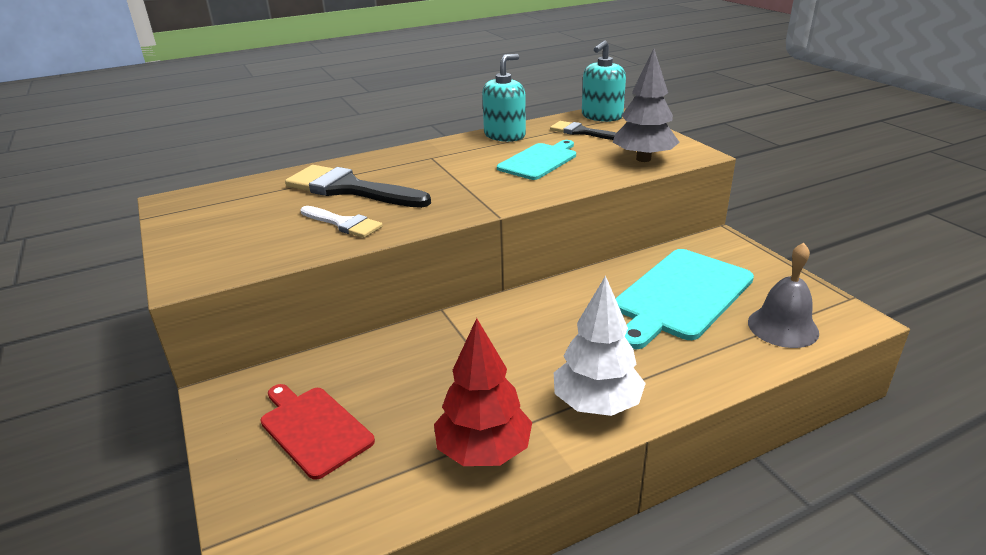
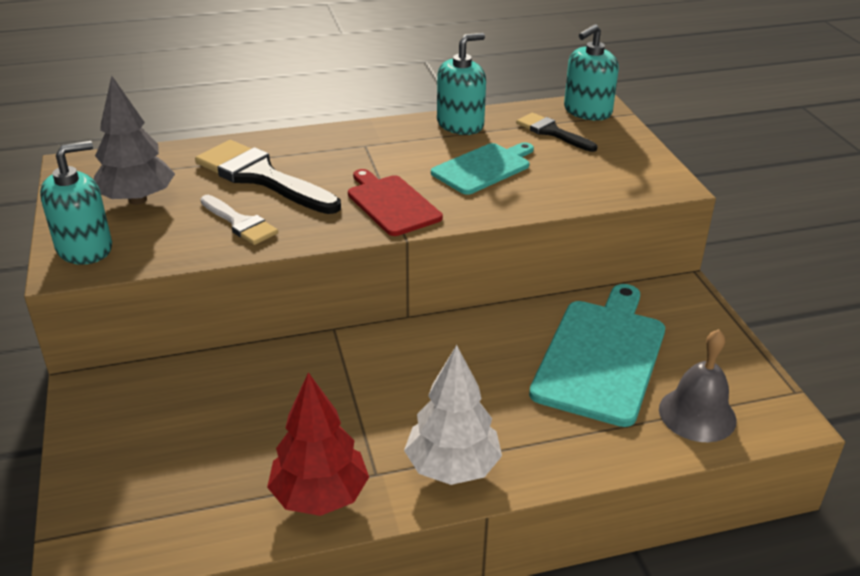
camera: 10 degrees right, 5 degrees up
(200, 261) = (85, 248): none -> turquoise soap dispenser
(313, 428) = (165, 441): red cutting board -> red cutting board (391, 204)
(643, 159) = (604, 183): grey tree -> grey tree (137, 199)
(681, 296) = (601, 356): turquoise cutting board -> turquoise cutting board turned 150 degrees clockwise

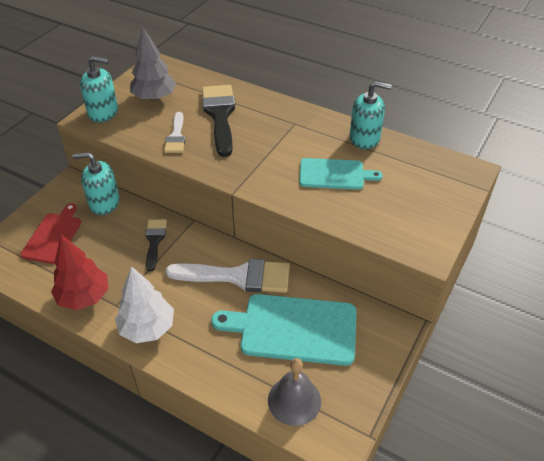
camera: 45 degrees right, 10 degrees up
(391, 204) = (255, 168): red cutting board -> red cutting board (53, 236)
(473, 349) = (238, 276): none -> white brush
(552, 132) = (411, 174): black brush -> black brush (154, 241)
(587, 111) = (458, 171): turquoise soap dispenser -> turquoise soap dispenser (104, 203)
(601, 356) = (293, 329): turquoise cutting board -> turquoise cutting board turned 150 degrees counterclockwise

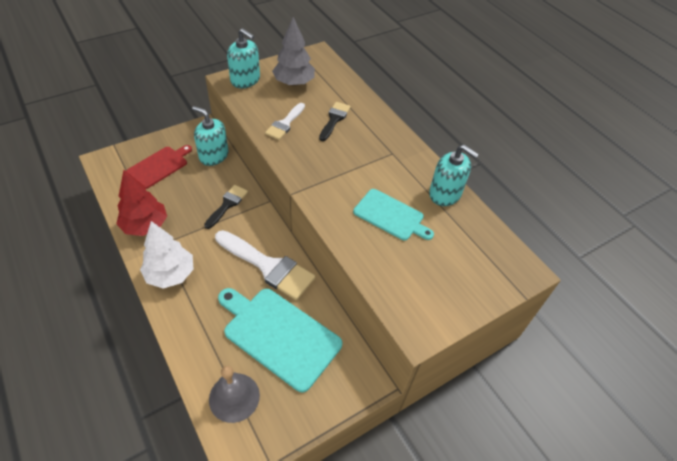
camera: 25 degrees right, 5 degrees up
(220, 115) = (334, 119): black brush -> black brush, size x0.57

